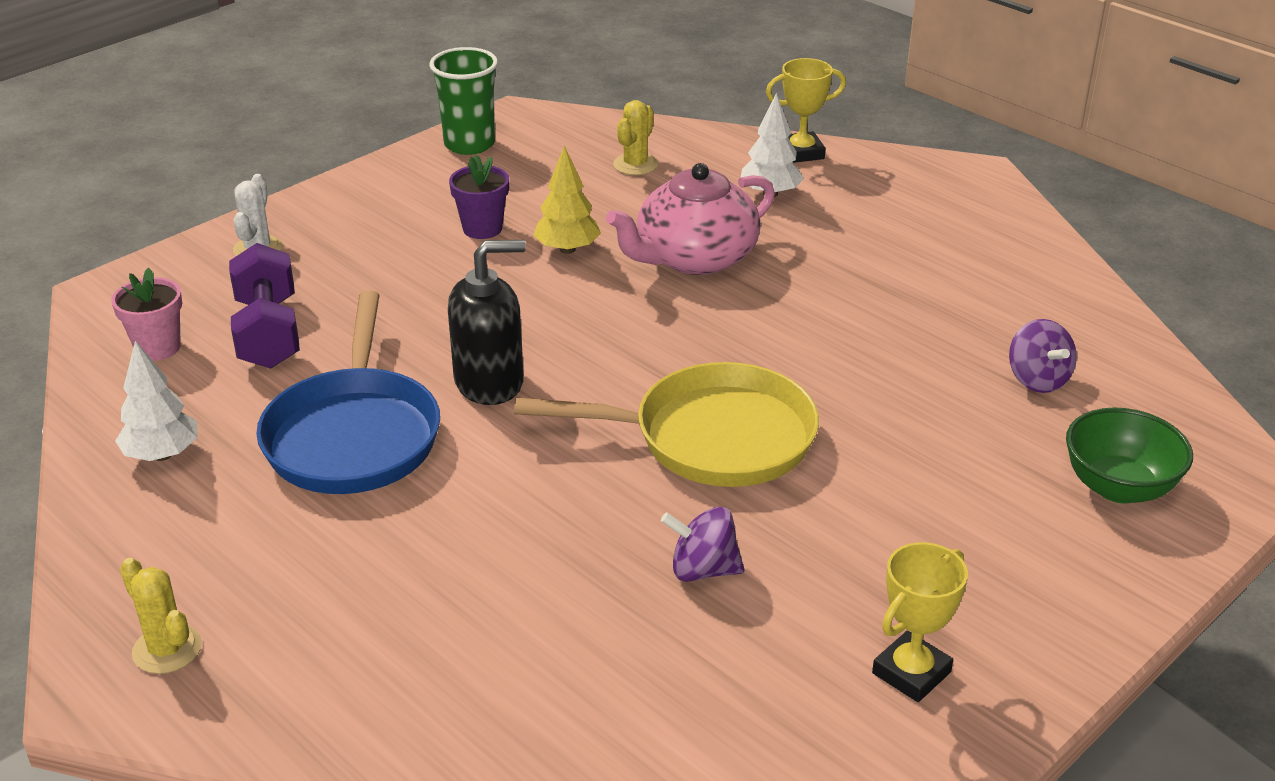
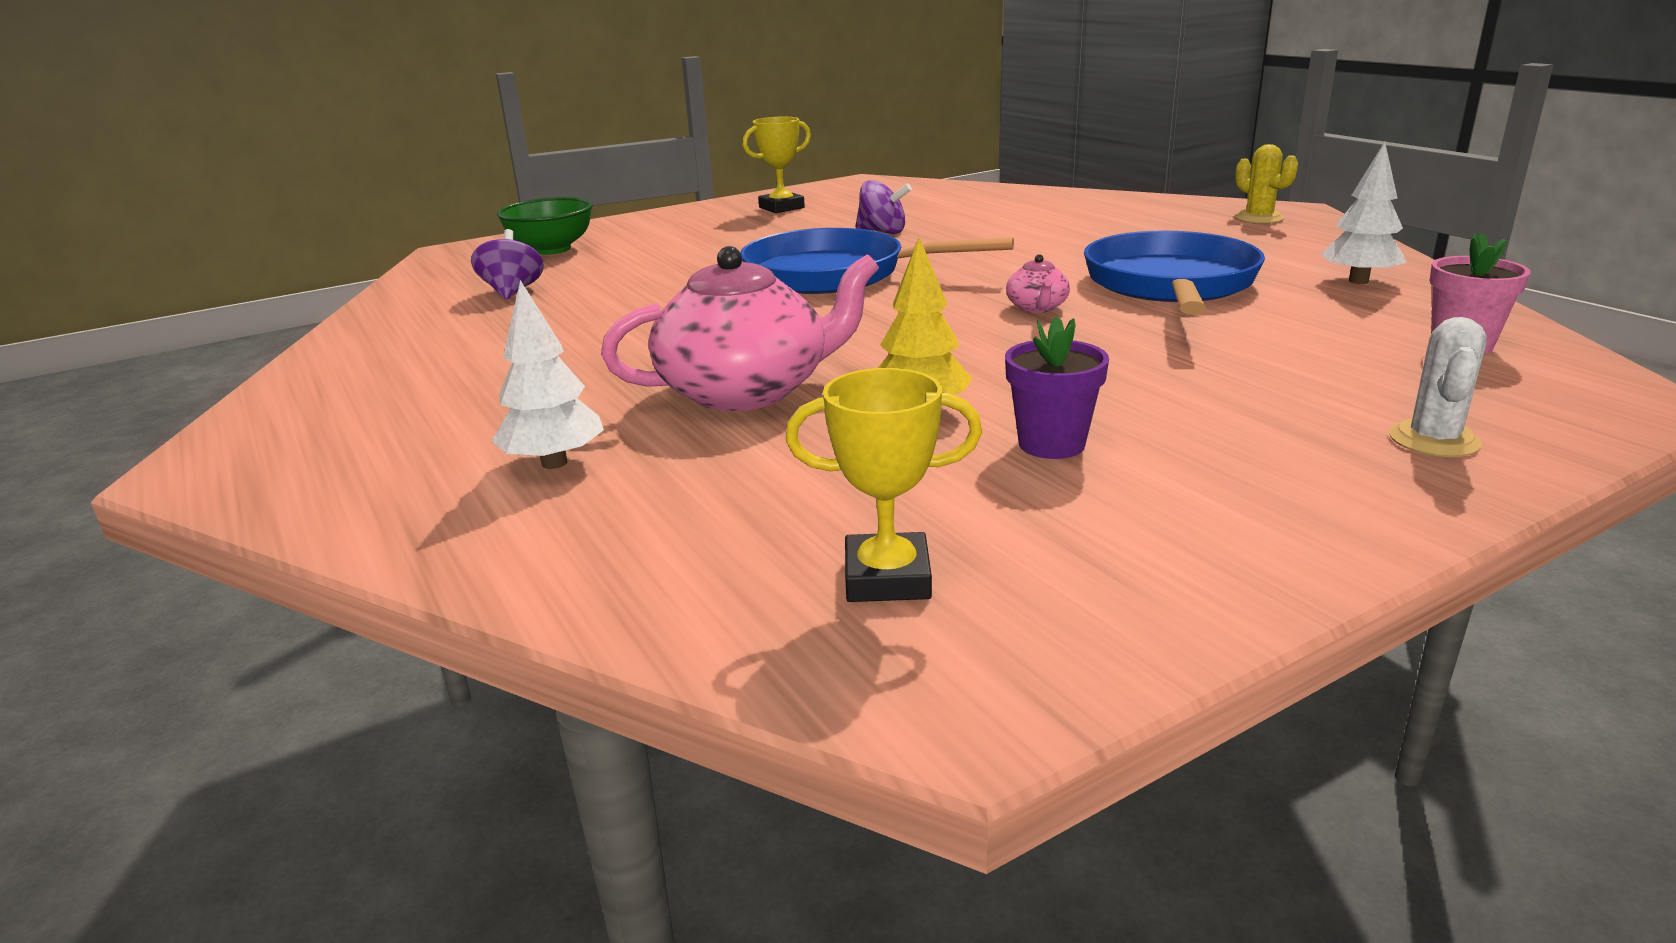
camera: 165 degrees left, 10 degrees down
(268, 333) = (1323, 350): purple dumbbell -> none
(469, 144) = (1092, 618): green cup -> none
(490, 382) = (1037, 308): black soap dispenser -> pink teapot
(635, 165) = (740, 533): yellow cactus -> none
(712, 438) = (835, 274): yellow pan -> blue pan
(801, 152) = (411, 530): yellow trophy -> yellow trophy (887, 578)

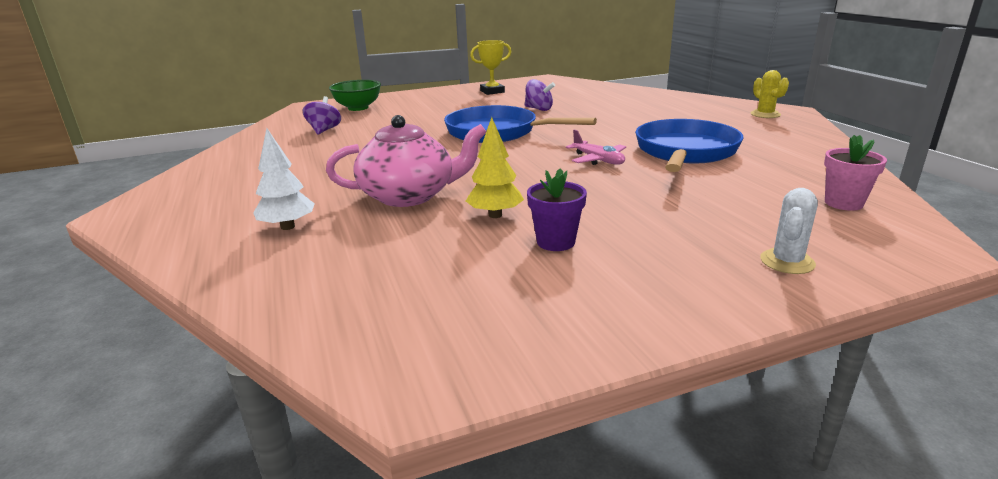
camera: 10 degrees right, 0 degrees up
(887, 578) = (417, 310): yellow trophy -> none
(1037, 308) = (598, 160): pink teapot -> pink plane
(1358, 281) = (803, 158): white tree -> none

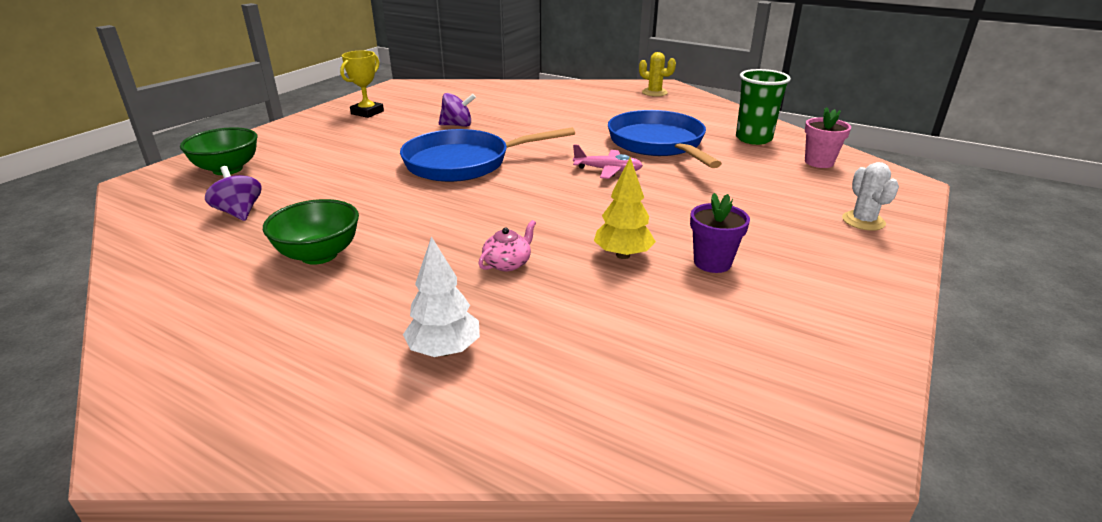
camera: 40 degrees left, 5 degrees up
(321, 160) = (319, 255): none -> green bowl
(409, 196) = (508, 263): pink teapot -> pink teapot, size x0.43
(802, 168) = (753, 139): none -> green cup

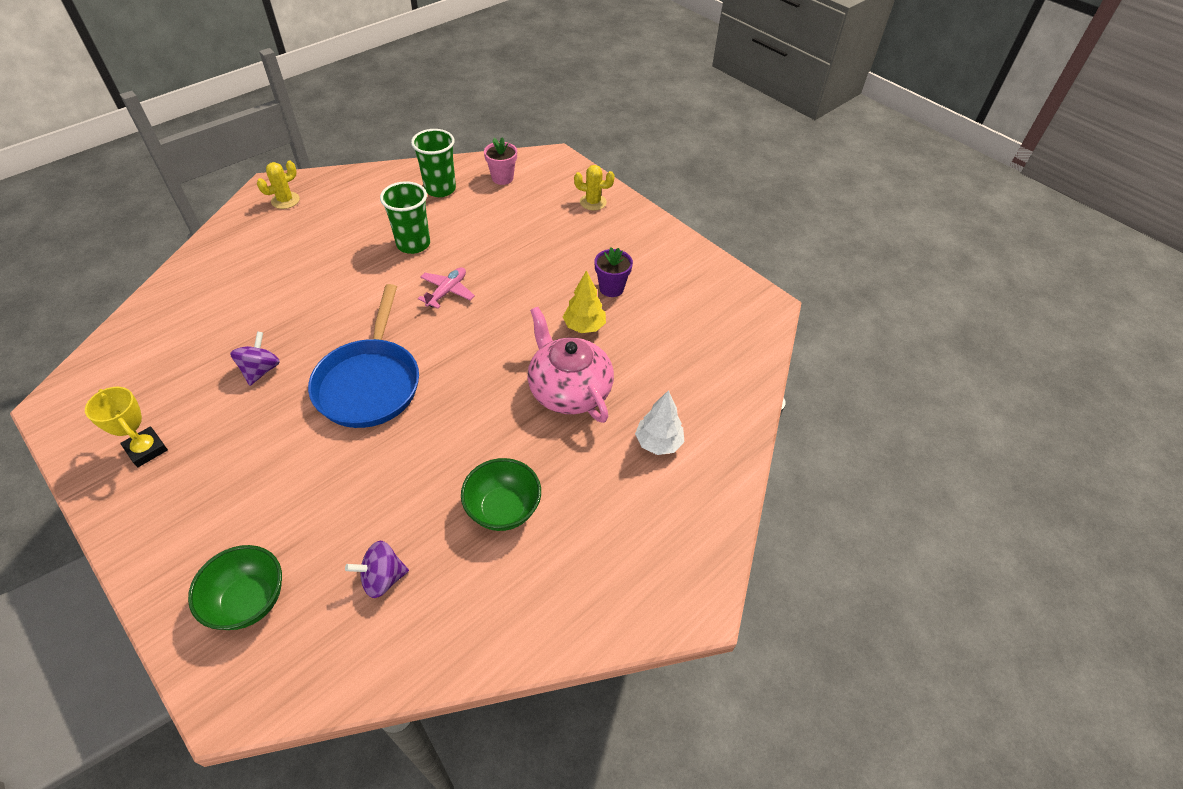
camera: 75 degrees left, 20 degrees up
(508, 263) = (569, 390): pink teapot -> pink teapot, size x2.31
(658, 144) = (413, 244): blue pan -> green cup
(863, 221) = (593, 202): white cactus -> yellow cactus

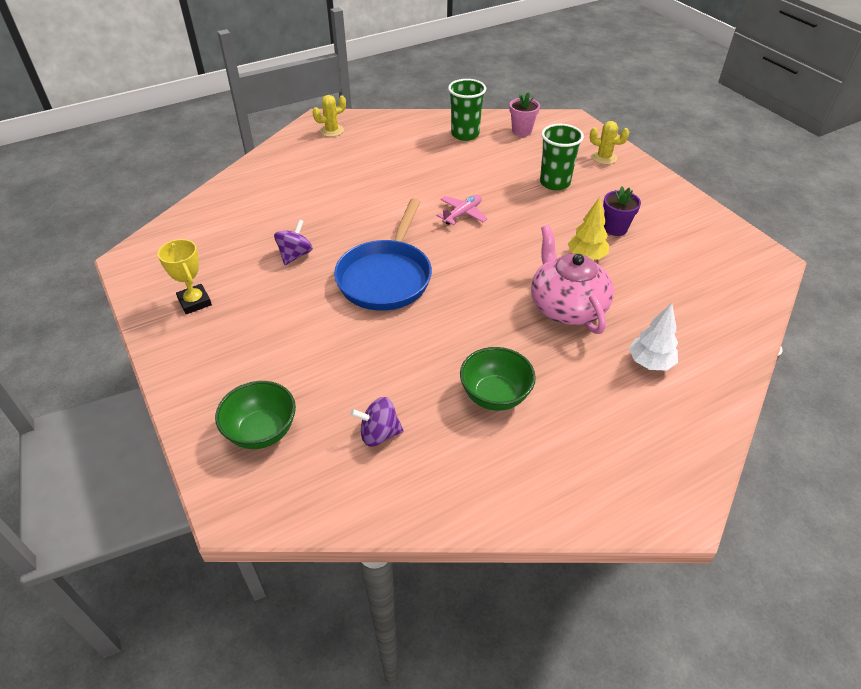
camera: 15 degrees right, 5 degrees down
(413, 244) = (436, 174): green cup -> green cup (555, 183)

